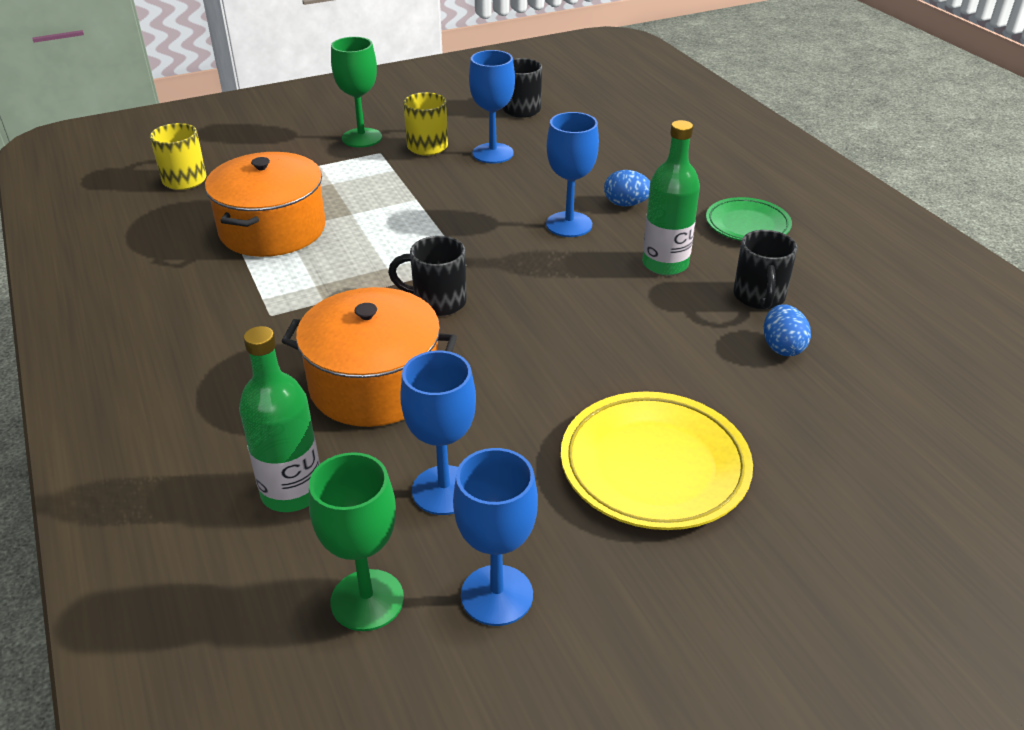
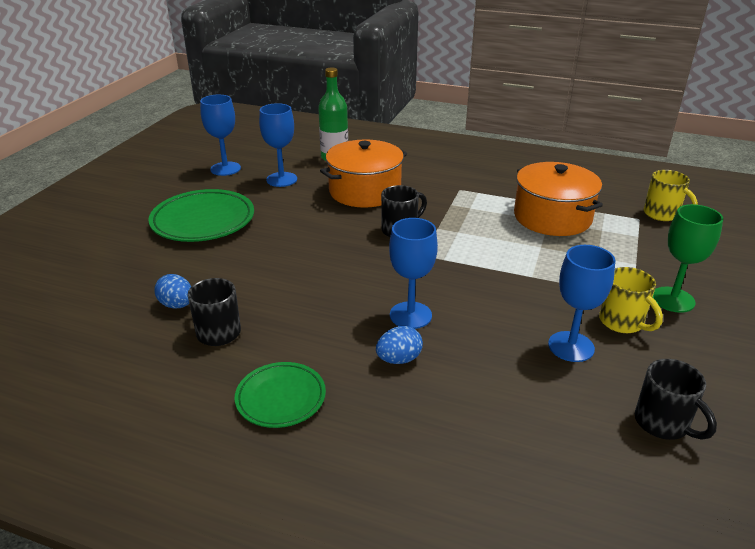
camera: 135 degrees right, 5 degrees down
(367, 600) = (267, 152): green goblet -> none
(654, 466) = (203, 221): yellow plate -> green plate
(665, 264) = (307, 322): green bottle -> none

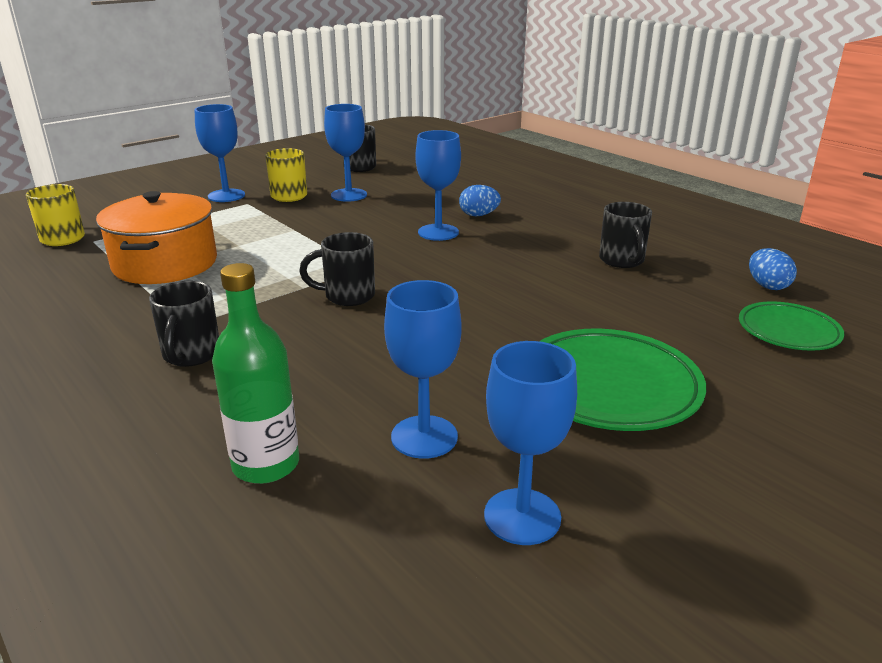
camera: 150 degrees left, 5 degrees down
(177, 305) = (661, 290): blue egg -> blue egg (767, 286)
(281, 398) = (583, 218): green plate -> green plate (788, 331)
(365, 191) = (315, 364): orange pot -> none
(429, 179) = (191, 355): none -> black mug
(673, 299) = (226, 196): green goblet -> blue goblet

